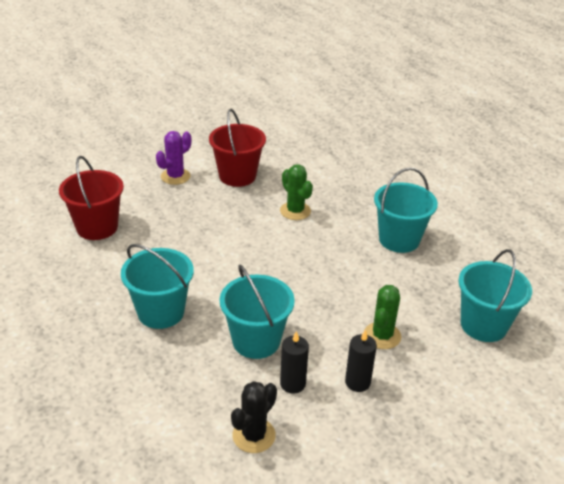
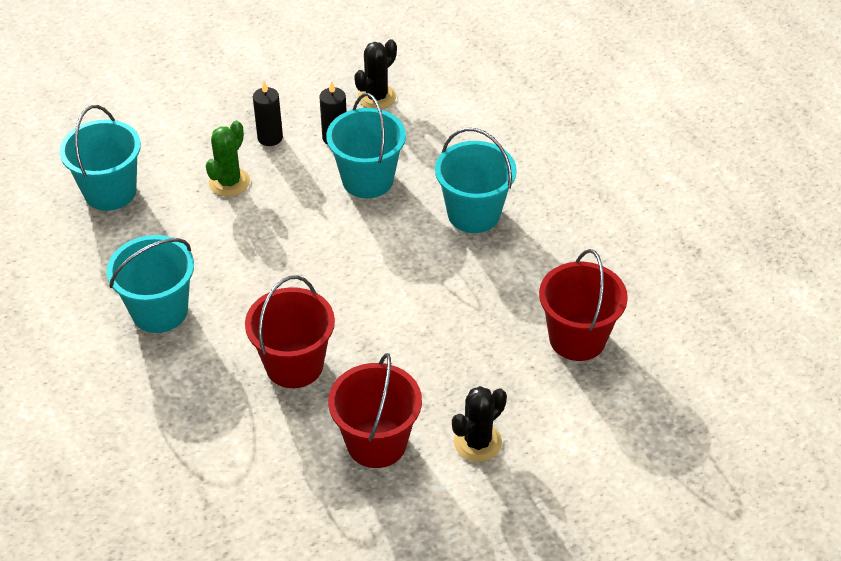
camera: 175 degrees left, 10 degrees up
(175, 176) = (477, 442): purple cactus -> black cactus
(295, 211) = (294, 365): green cactus -> red bucket

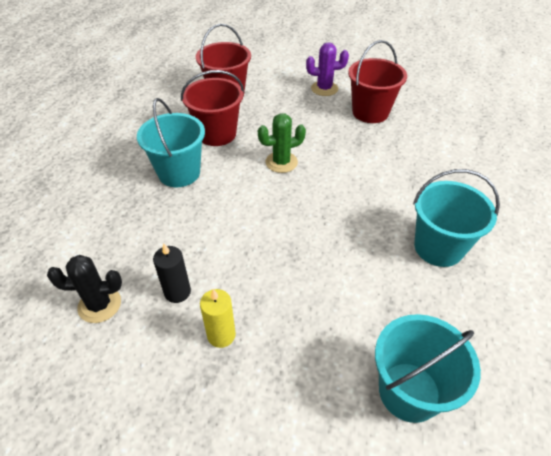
camera: 135 degrees left, 0 degrees up
(229, 182) = (298, 316): green cactus -> green cactus (281, 162)
(270, 137) = (221, 335): black candle -> yellow candle
(294, 365) = (377, 164): red bucket -> red bucket (217, 134)
(367, 180) = (203, 239): turquoise bucket -> none
(477, 442) = (324, 88): black cactus -> purple cactus

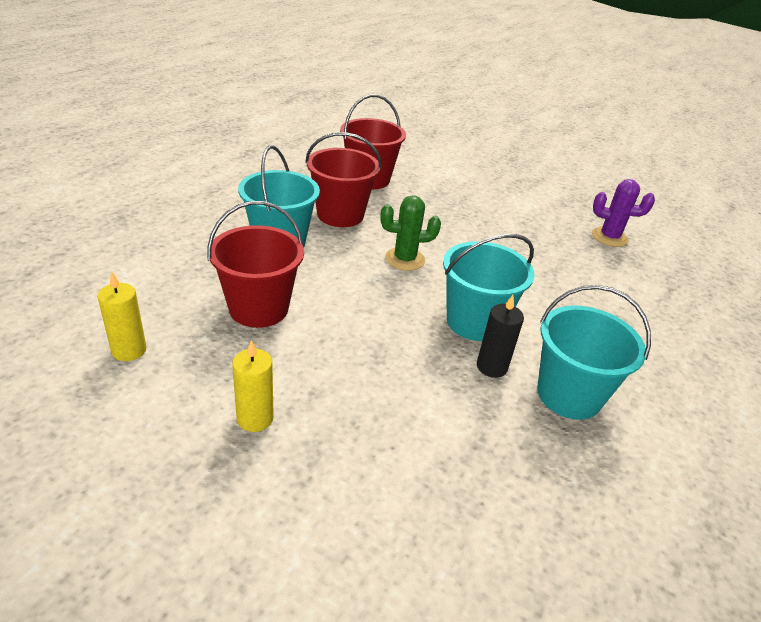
camera: 10 degrees right, 10 degrees down
(99, 305) = (129, 350): black cactus -> yellow candle
(177, 292) = (223, 360): black candle -> black candle (491, 367)
(324, 88) = (488, 198): purple cactus -> purple cactus (609, 237)
(370, 112) = (535, 233): red bucket -> red bucket (259, 308)
(409, 391) = (467, 546): turquoise bucket -> turquoise bucket (474, 322)

